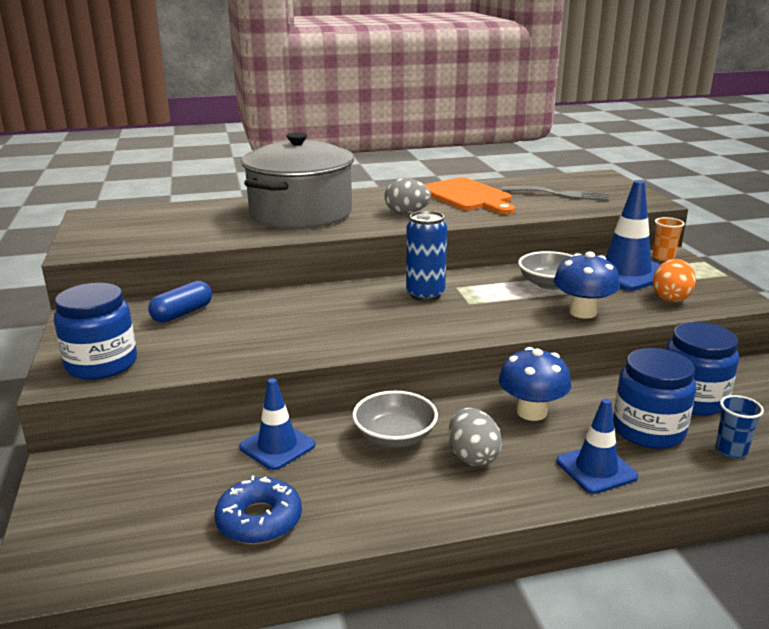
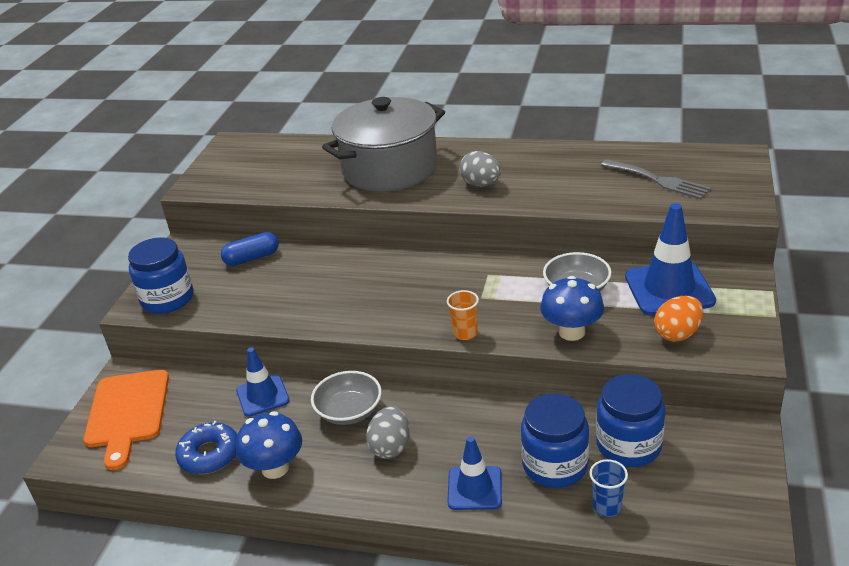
camera: 30 degrees right, 10 degrees up
(425, 294) = (452, 278): blue can -> none
(467, 196) = (561, 168): orange cutting board -> orange cutting board (127, 413)
(531, 412) = (474, 418): blue mushroom -> blue mushroom (275, 468)
(663, 257) = (732, 276): orange cup -> orange cup (465, 333)

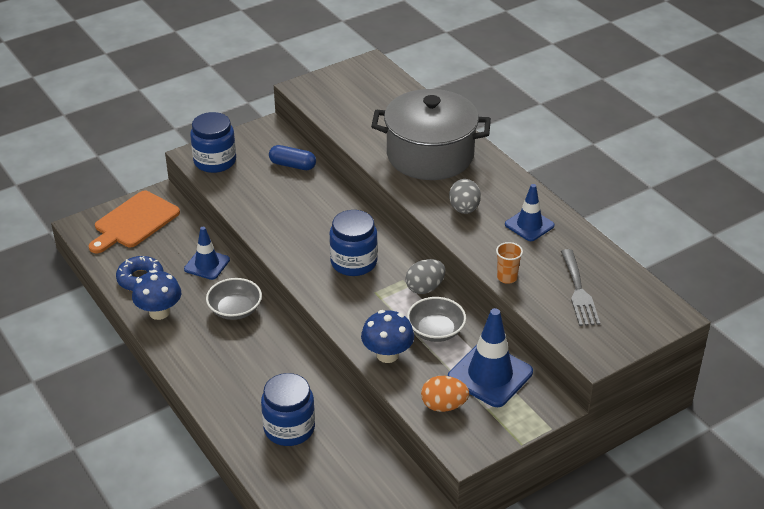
camera: 40 degrees right, 5 degrees up
(390, 447) = (226, 347): grey egg -> grey egg (425, 288)
(465, 333) = (330, 308): orange cup -> orange cup (507, 277)
(474, 488) = (233, 405): blue traffic cone -> blue traffic cone (529, 225)
(607, 507) = (279, 472): blue cup -> none
(629, 445) = (343, 452): blue jar -> blue jar (353, 262)

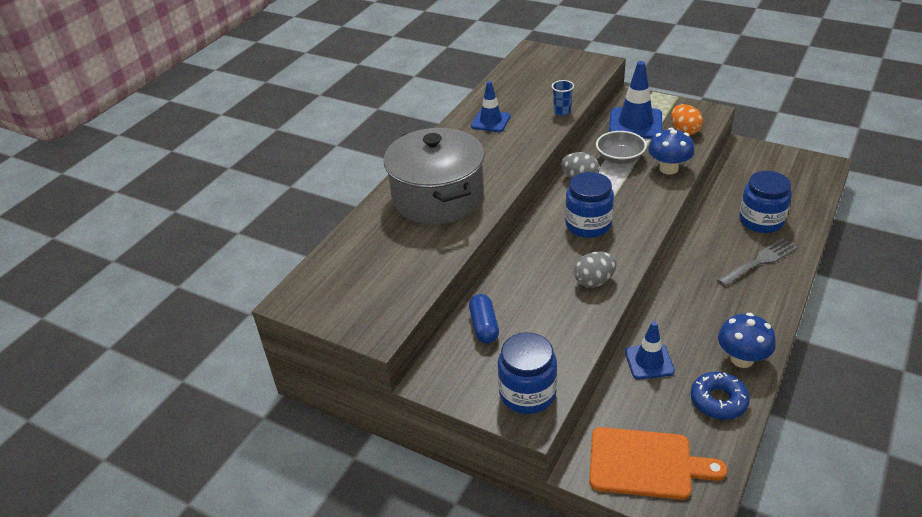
camera: 115 degrees left, 0 degrees up
(235, 310) = (683, 310): grey bowl -> none
(464, 209) = (499, 155): grey egg -> grey egg (594, 281)
(507, 277) = (562, 112): orange cup -> blue cup
(579, 291) = (545, 83): grey fork -> grey fork (759, 261)

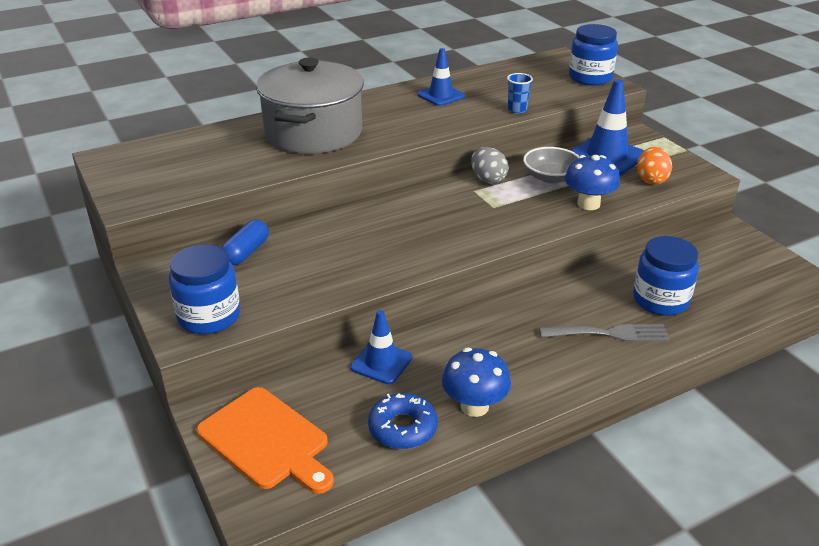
camera: 30 degrees right, 5 degrees down
(588, 225) = (444, 217): blue jar -> blue jar (590, 78)
(594, 281) = (386, 261): grey egg -> none

